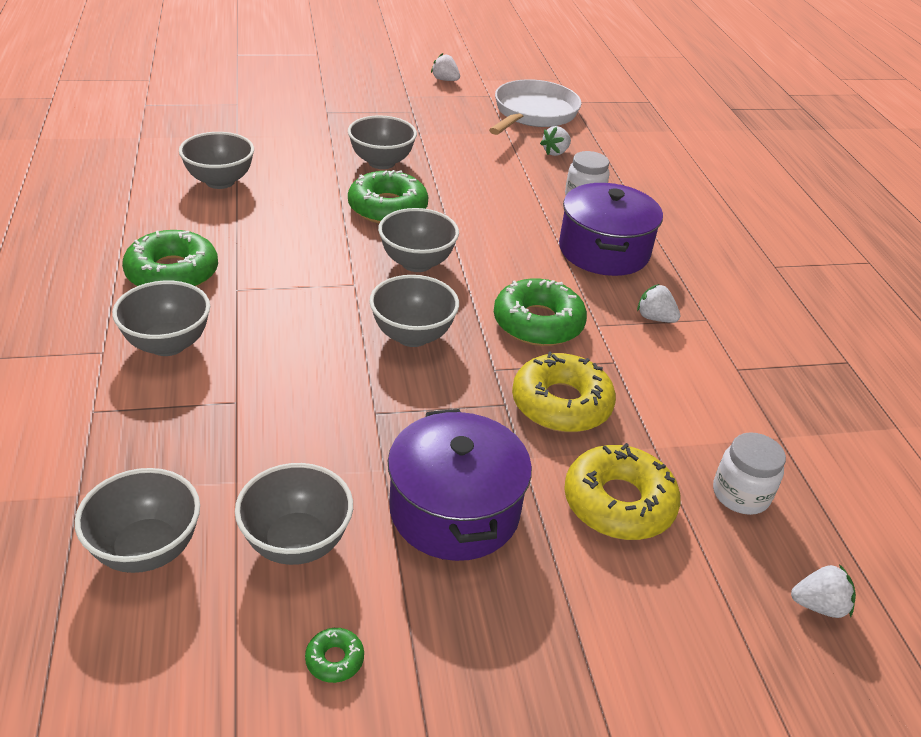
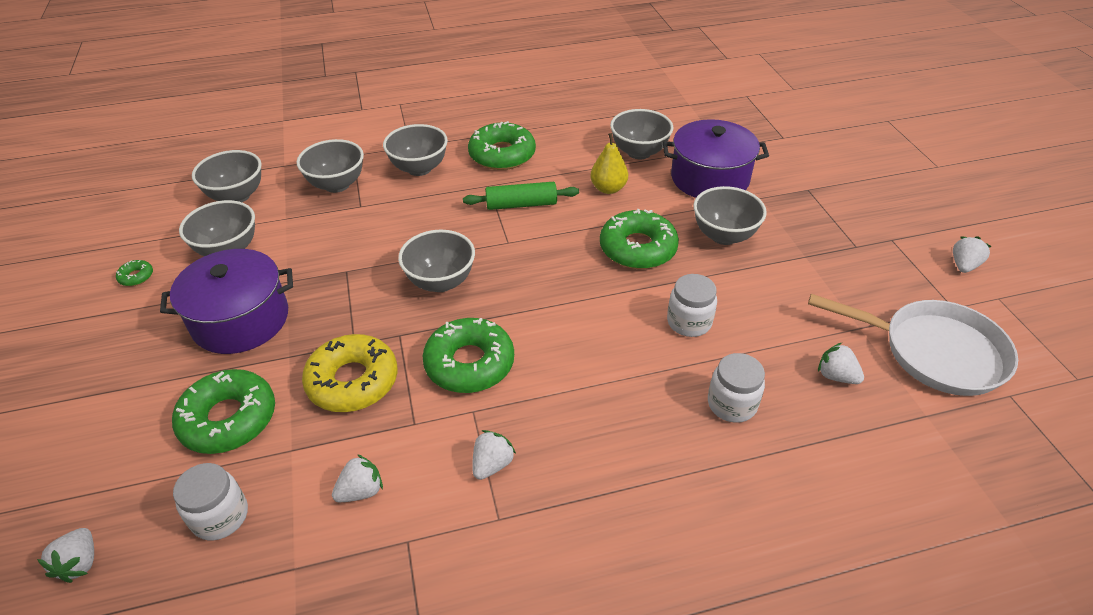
camera: 90 degrees right, 5 degrees up
(281, 209) = (608, 188): none -> yellow pear
(287, 268) = (521, 204): none -> green rolling pin
(417, 263) = (549, 275): grey bowl -> grey bowl (337, 185)
(493, 199) = (689, 322): none -> white jar
(604, 251) = (616, 421): purple pot -> purple pot (710, 178)
(618, 503) = (229, 419): yellow donut -> green donut
(694, 396) = (361, 491): none -> white strawberry

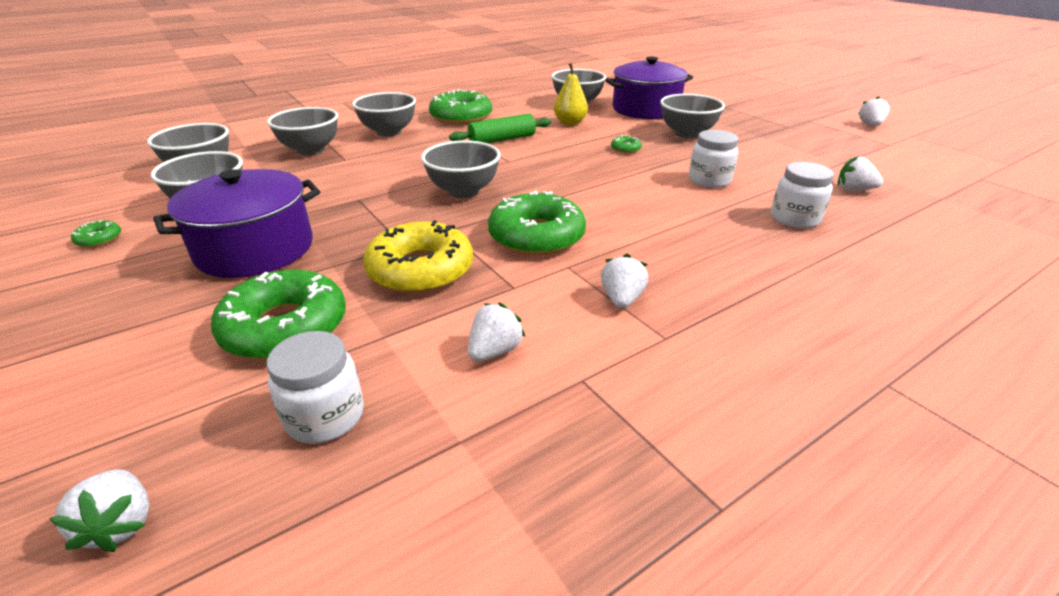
camera: 20 degrees left, 10 degrees down
(638, 248) = (625, 149): green donut -> green donut, size x0.42
(934, 352) = (905, 166): white pan -> none

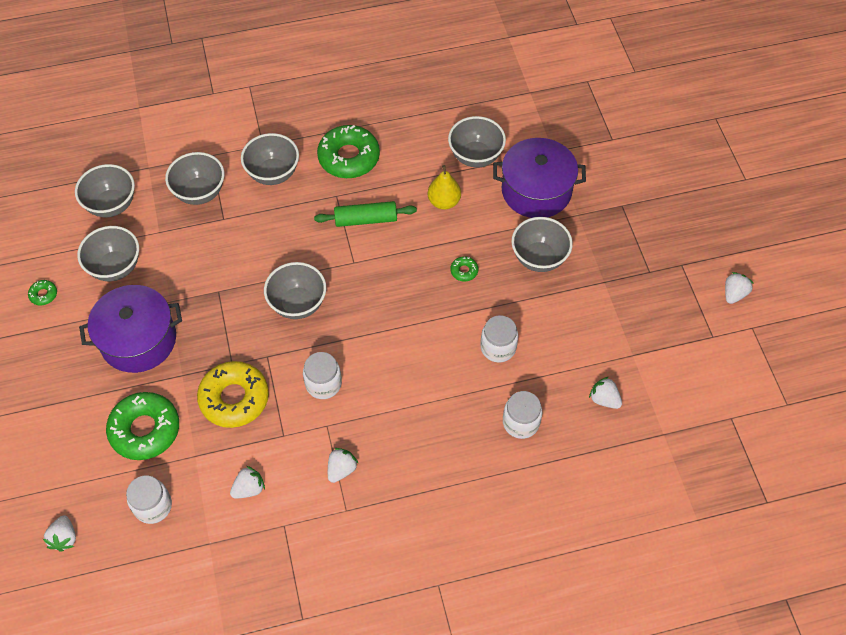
camera: 20 degrees right, 25 degrees up
(536, 236) = (323, 384): green donut -> white jar

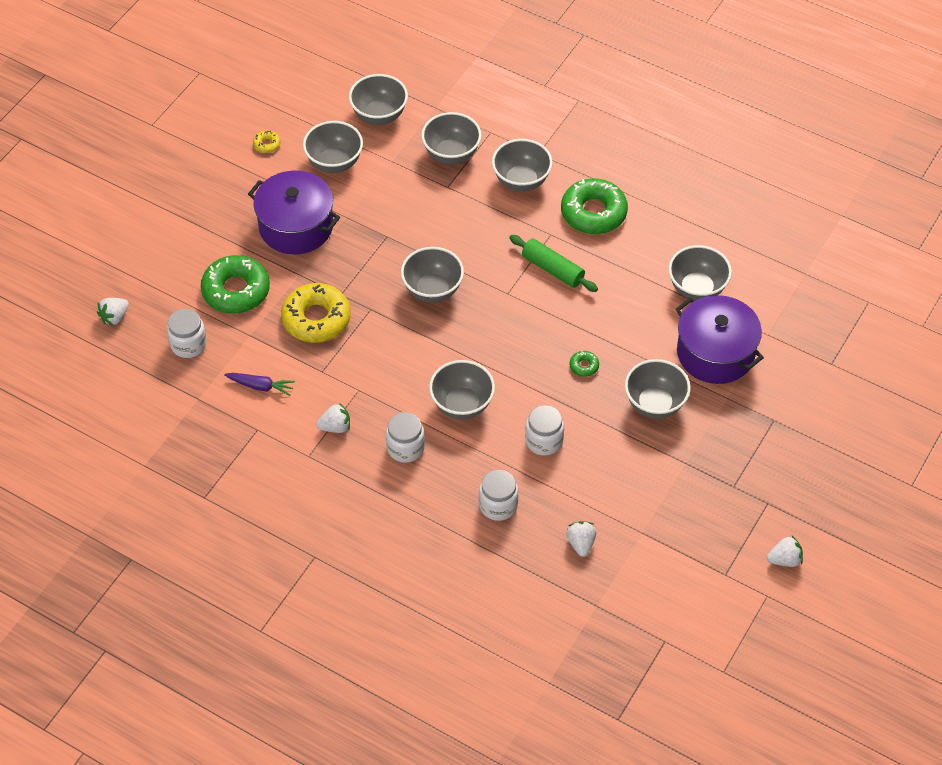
camera: 45 degrees right, 5 degrees down
(43, 294) = (267, 144): green donut -> yellow donut
(249, 488) = (261, 386): white strawberry -> purple carrot
(323, 384) = (388, 360): white jar -> white jar (405, 448)
(414, 371) = (462, 405): none -> grey bowl
(444, 202) = (629, 303): yellow pear -> none

